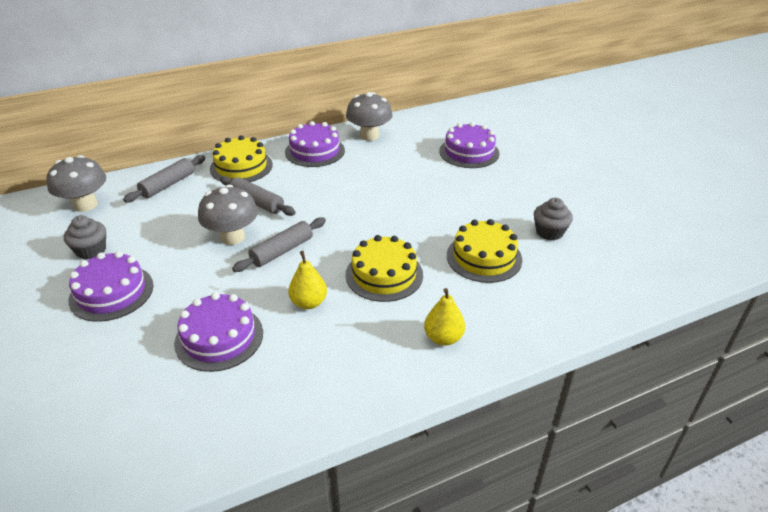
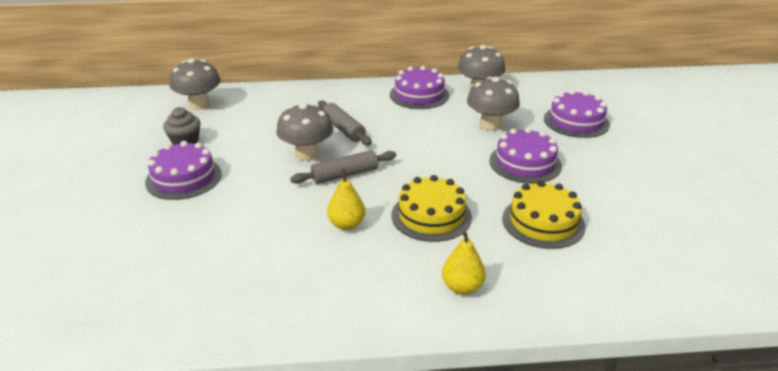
camera: 20 degrees right, 5 degrees down
(168, 185) = (274, 101): grey rolling pin -> none
(219, 337) = (252, 235): purple cake -> purple cake (525, 163)
(241, 167) = (344, 97): yellow cake -> none
(396, 170) = (490, 125): none -> grey mushroom
(549, 232) = (629, 213): grey cupcake -> none

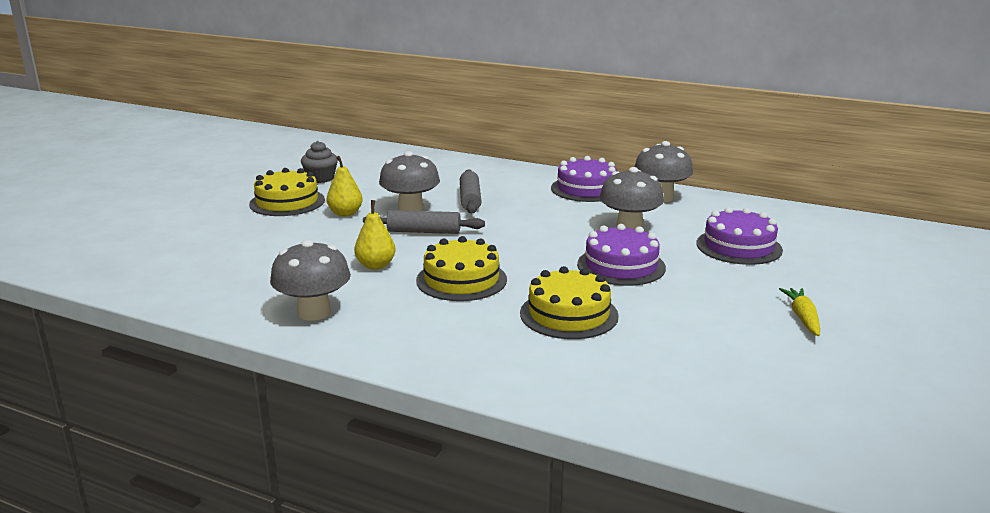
camera: 30 degrees right, 10 degrees down
(184, 178) = (287, 202): purple cake -> yellow cake
(199, 105) = (366, 156): grey mushroom -> grey mushroom (314, 312)
(462, 287) = (415, 336): yellow pear -> yellow pear (345, 213)
(678, 172) = (802, 318): none -> yellow carrot

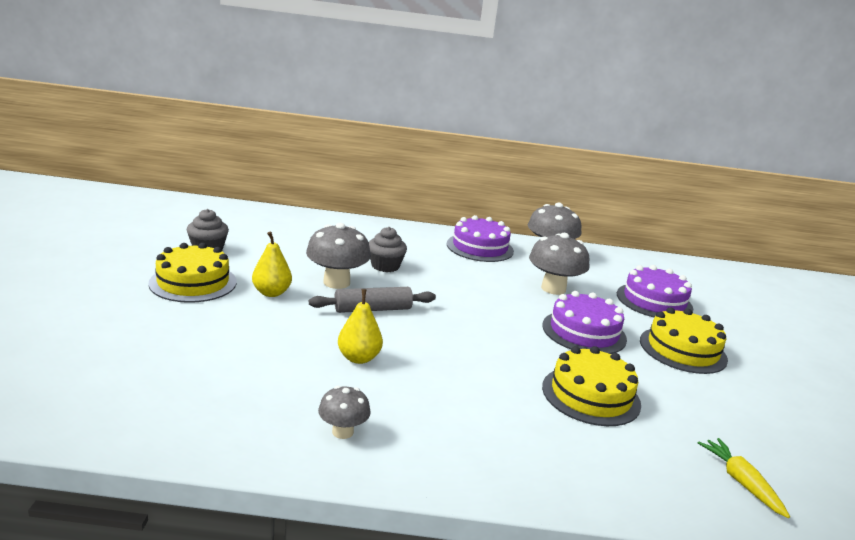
camera: 25 degrees left, 0 degrees up
(314, 312) = (342, 432): grey mushroom -> grey mushroom, size x0.57
(461, 280) = (459, 366): yellow cake -> yellow cake (682, 350)
(470, 199) = (385, 266): grey rolling pin -> grey cupcake
(802, 318) = (766, 371): yellow carrot -> yellow carrot (741, 482)

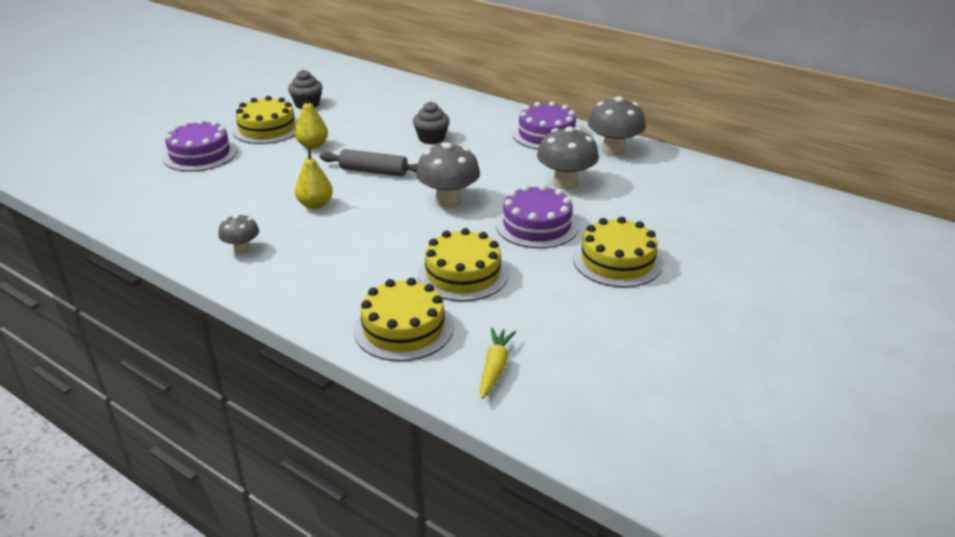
camera: 35 degrees right, 10 degrees up
(336, 282) = (372, 146): grey mushroom -> grey mushroom (448, 201)
(619, 470) = (403, 328): none -> yellow cake
(654, 301) = (661, 214): purple cake -> purple cake (200, 154)

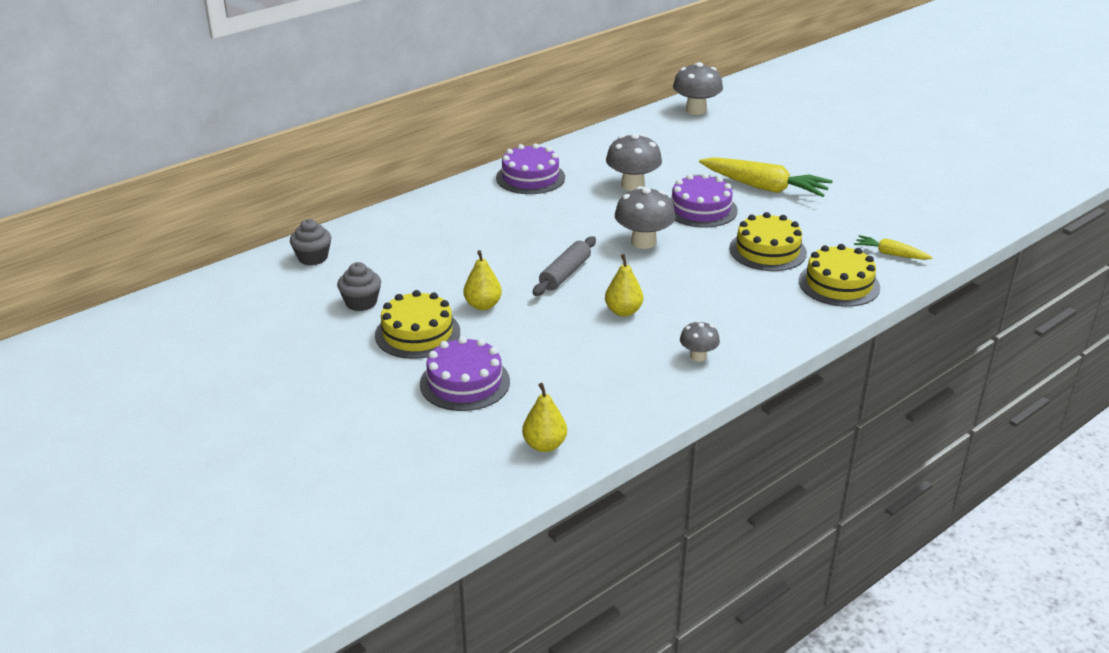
camera: 75 degrees left, 0 degrees up
(113, 195) = (544, 445): none -> yellow pear
(431, 138) = (505, 235): grey cupcake -> grey cupcake (313, 258)
(613, 150) = (580, 154): grey mushroom -> grey mushroom (696, 110)
(617, 261) = (764, 187): yellow cake -> yellow carrot

